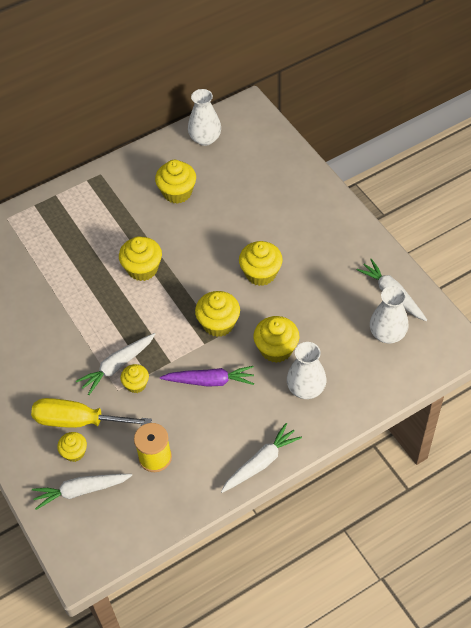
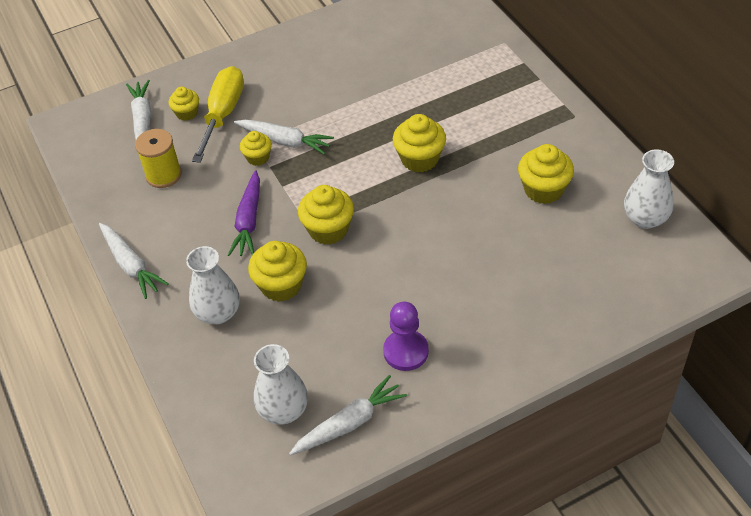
camera: 95 degrees right, 5 degrees down
(117, 366) = (285, 141): white carrot -> white carrot turned 150 degrees clockwise
(260, 273) = (401, 273): yellow cupcake -> none
(330, 266) = (406, 351): none -> purple pawn

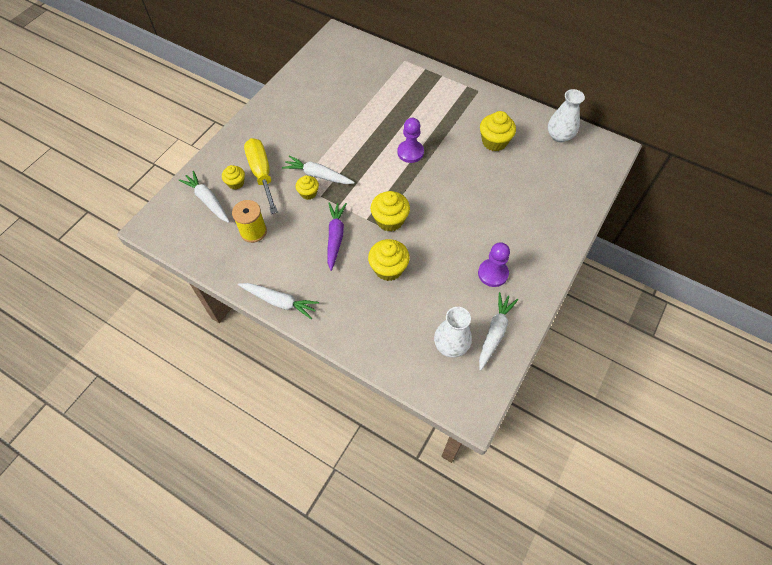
camera: 35 degrees left, 10 degrees up
(218, 313) = (363, 305): white vase -> none
(249, 221) = (335, 237): purple carrot -> purple carrot turned 150 degrees counterclockwise
(285, 141) = (318, 175): white carrot -> white carrot turned 150 degrees counterclockwise
(420, 159) = (410, 152): yellow cupcake -> purple pawn

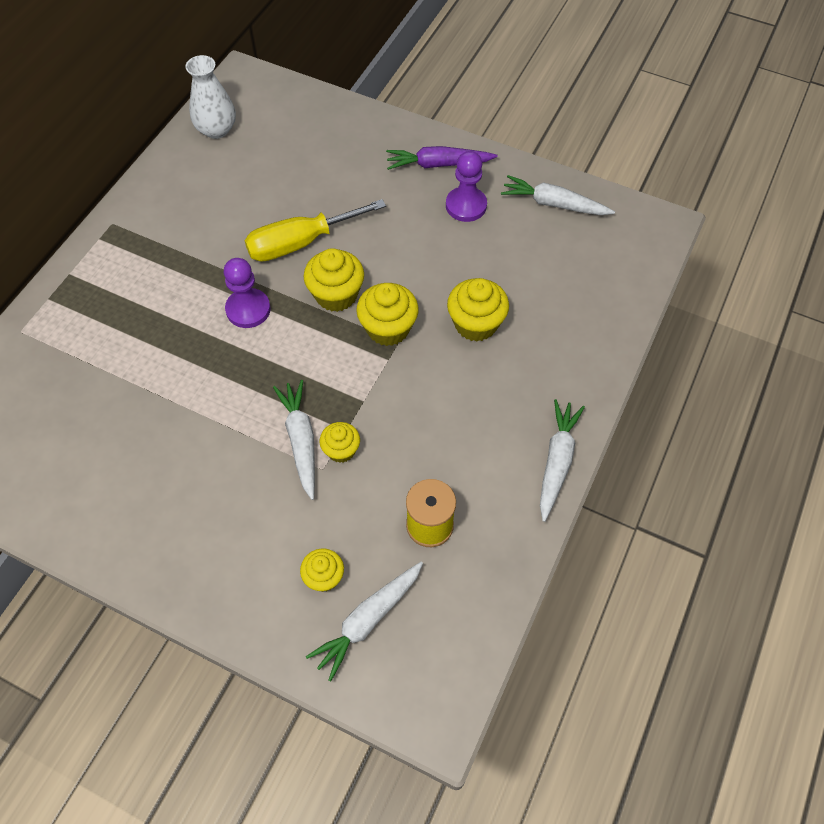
camera: 95 degrees left, 0 degrees up
(262, 174) = (300, 534): yellow screwdriver -> yellow screwdriver (300, 243)
(318, 175) = (301, 440): white carrot -> white carrot turned 150 degrees clockwise
(335, 237) = (427, 399): purple carrot -> purple carrot (438, 164)
(451, 345) = (581, 248): white vase -> none
(494, 142) = (227, 203): yellow cupcake -> yellow cupcake (336, 295)

